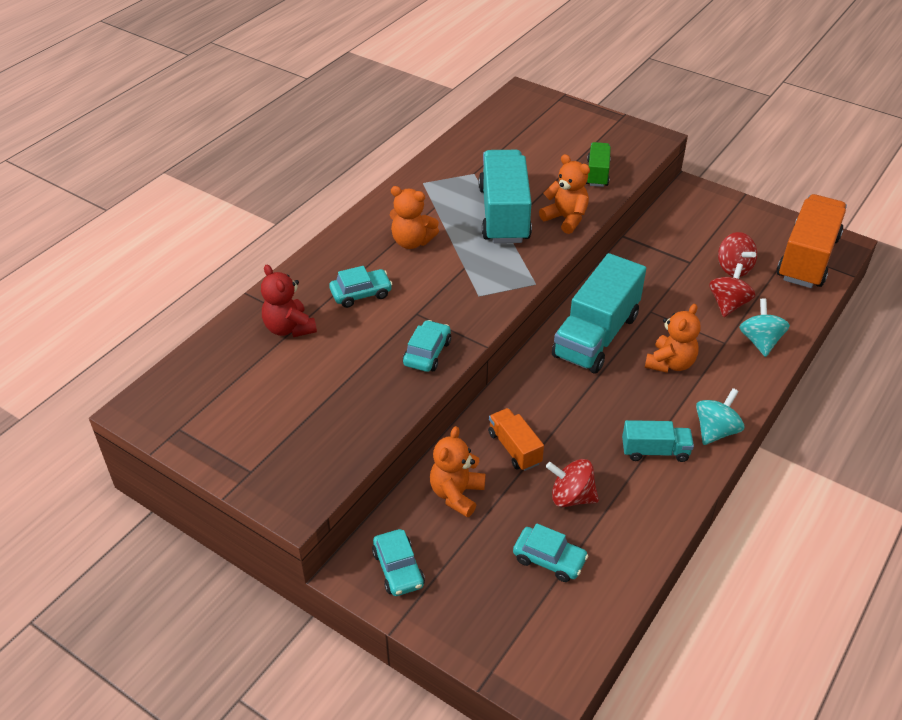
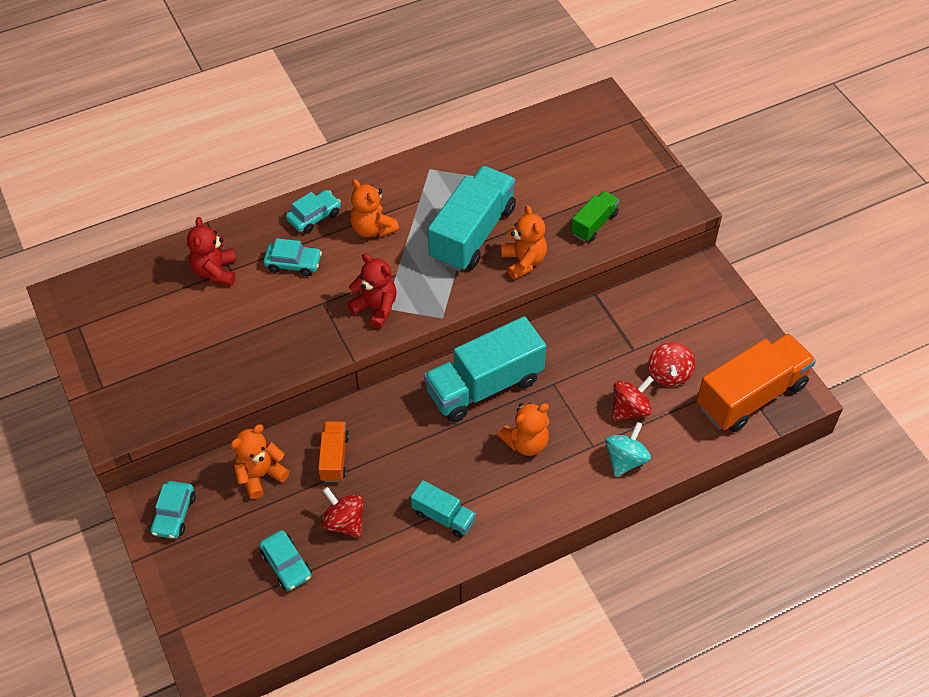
camera: 30 degrees right, 10 degrees up
(427, 353) = (302, 344): turquoise car -> turquoise car (314, 216)
(470, 299) = (376, 308): none -> red teddy bear
(715, 431) = (509, 524): turquoise spinning top -> none

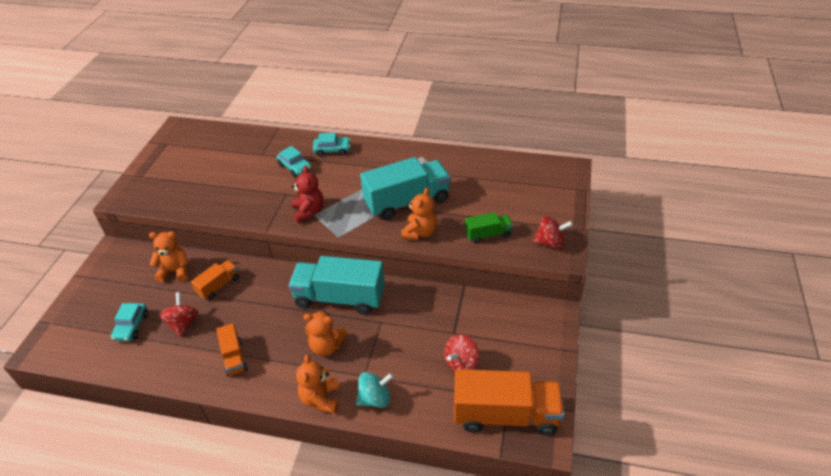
camera: 40 degrees right, 10 degrees down
(174, 514) = (117, 264): turquoise car -> none
(216, 272) = (254, 151): red teddy bear -> none
(373, 229) = (355, 171): orange teddy bear -> orange teddy bear (321, 399)
(443, 517) = (234, 357): turquoise truck -> orange truck
(630, 409) = (412, 368): red spinning top -> red spinning top (550, 243)

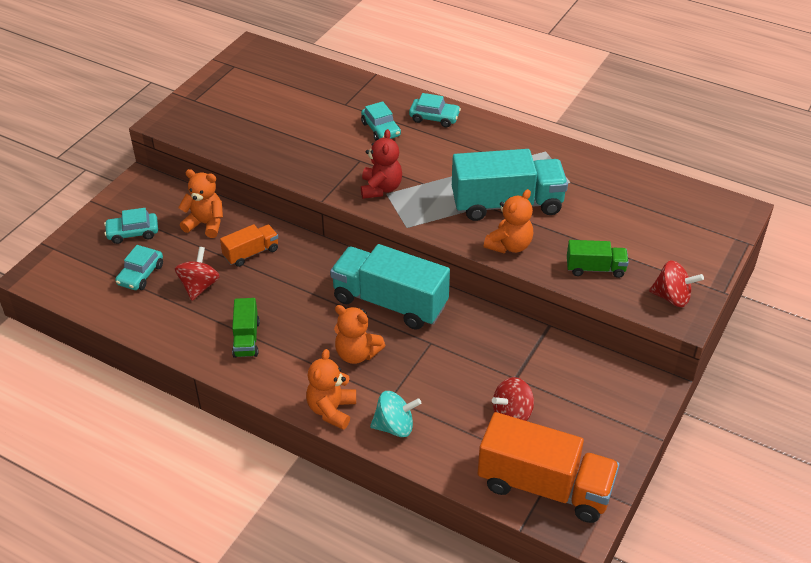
camera: 15 degrees right, 0 degrees up
(116, 293) = (133, 233): none -> turquoise car
(234, 357) = (246, 339): orange truck -> green truck

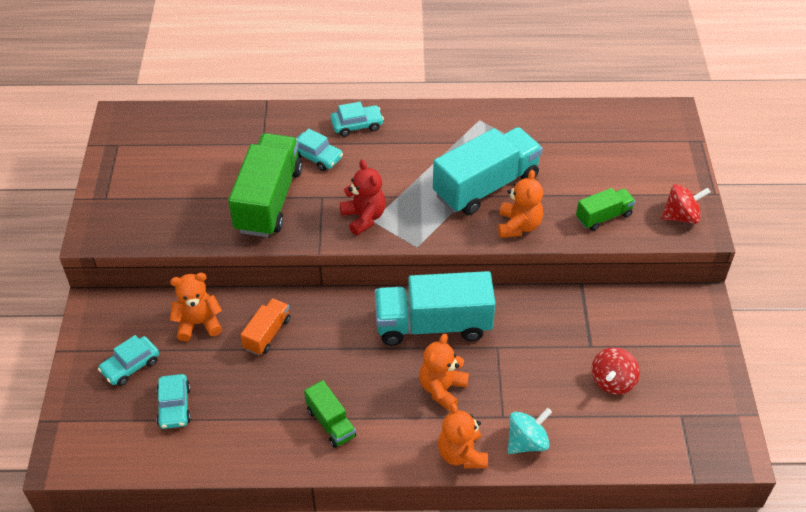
camera: 30 degrees left, 5 degrees up
(199, 286) = (243, 391): red spinning top -> none
(315, 147) = (269, 200): none -> green truck
(357, 354) = (442, 389): orange teddy bear -> orange teddy bear turned 120 degrees clockwise
(544, 486) = (684, 433): orange truck -> none

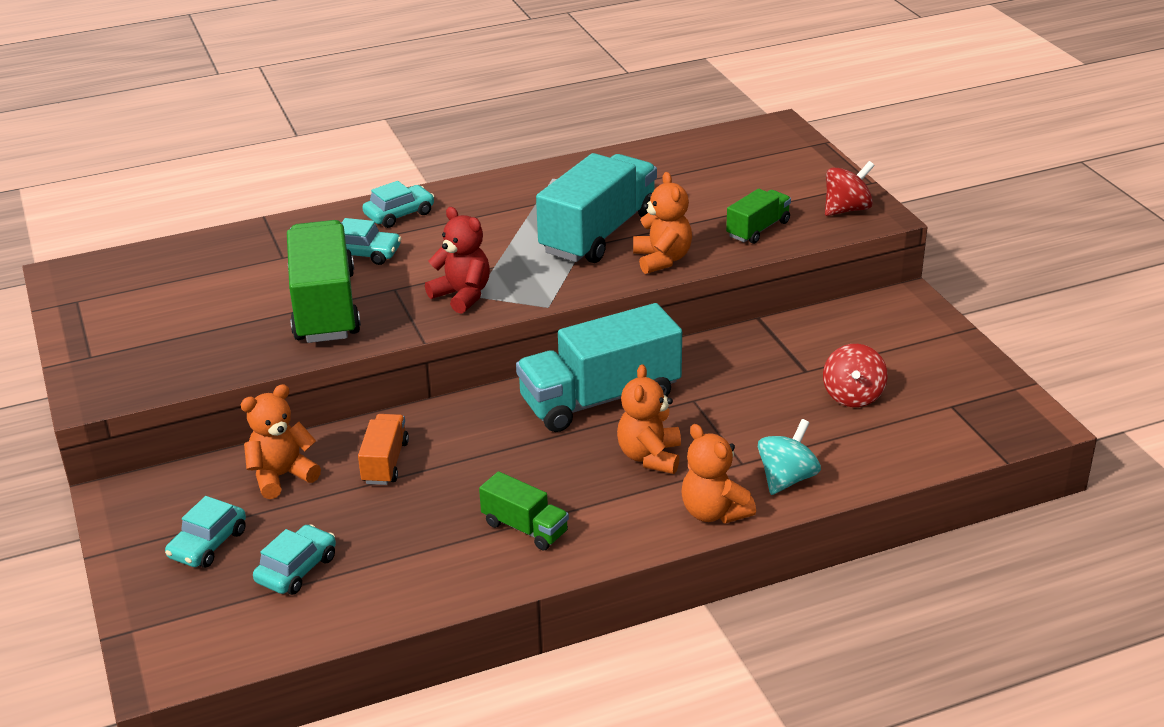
camera: 20 degrees left, 15 degrees down
(174, 406) = (297, 569): turquoise car -> turquoise car turned 120 degrees counterclockwise

